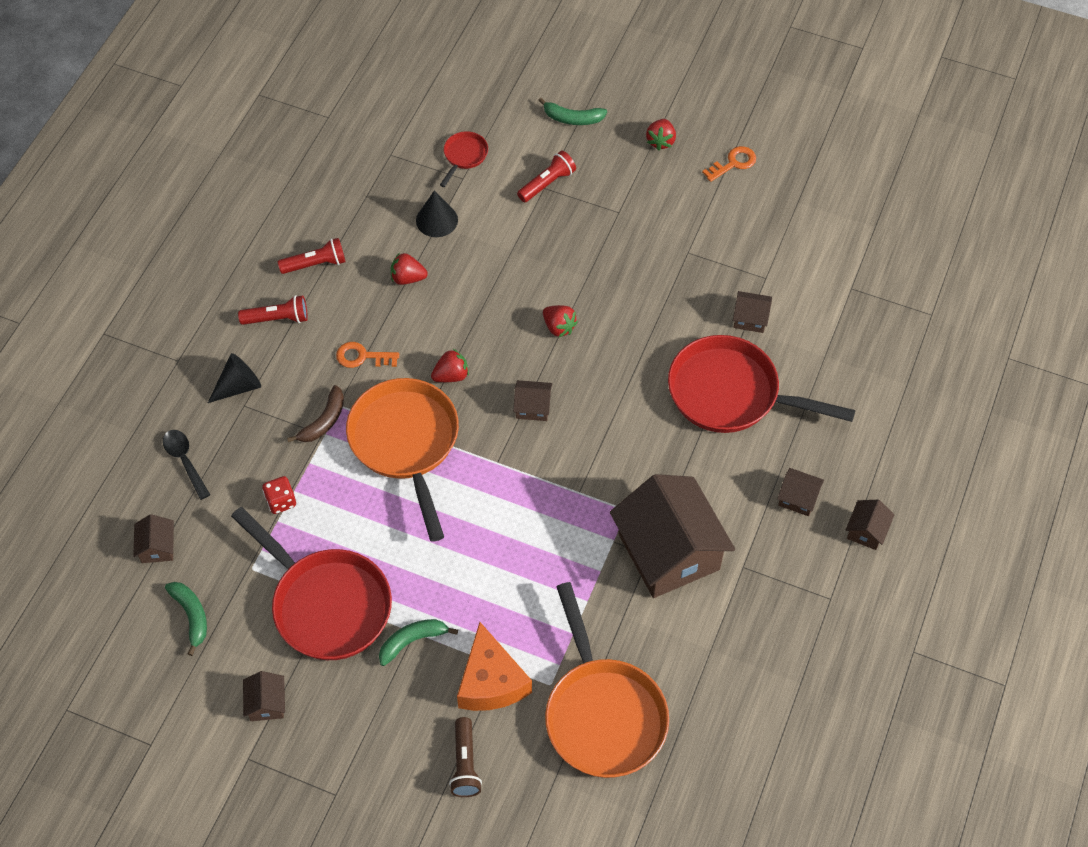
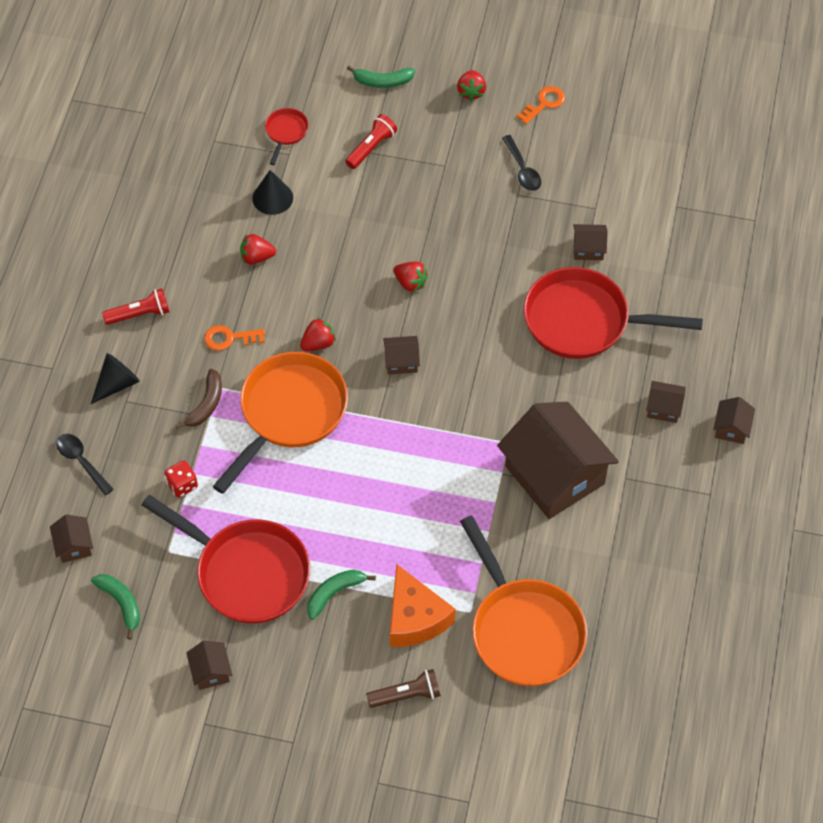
camera: 10 degrees left, 0 degrees up
(315, 264) = (165, 257): red flashlight -> none
(406, 444) = (289, 413): orange pan -> orange pan turned 60 degrees clockwise
(465, 764) = (406, 695): brown flashlight -> brown flashlight turned 90 degrees counterclockwise
(697, 227) = (522, 169): none -> black spoon

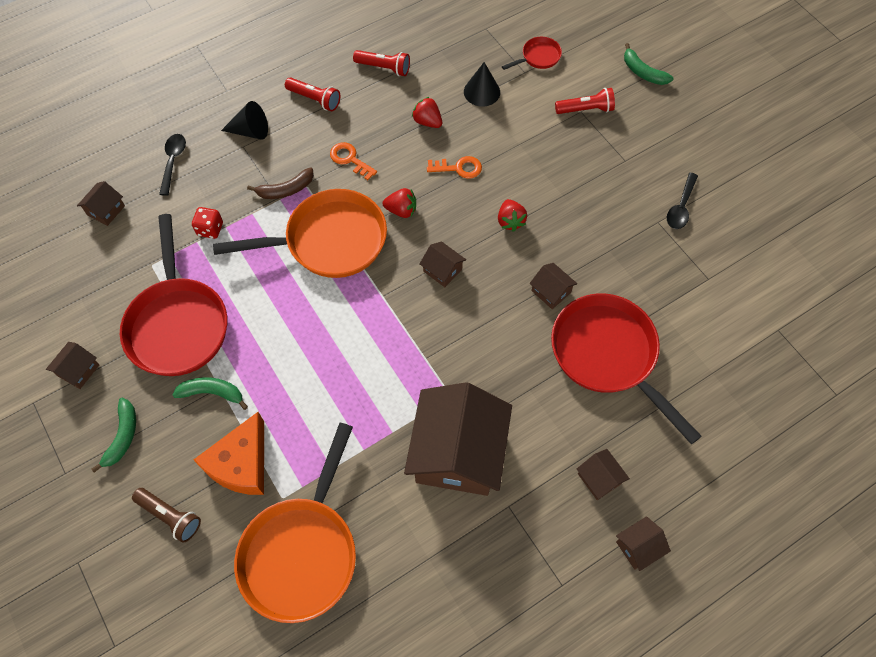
camera: 45 degrees right, 5 degrees up
(121, 603) = (85, 273): green banana -> green banana (123, 436)
(167, 242) = (384, 68): none -> red flashlight
(471, 92) = (700, 125): red strawberry -> none
(544, 103) = (749, 173): orange key -> orange key (459, 168)
(588, 248) = (670, 304): brown house -> brown house (551, 291)

